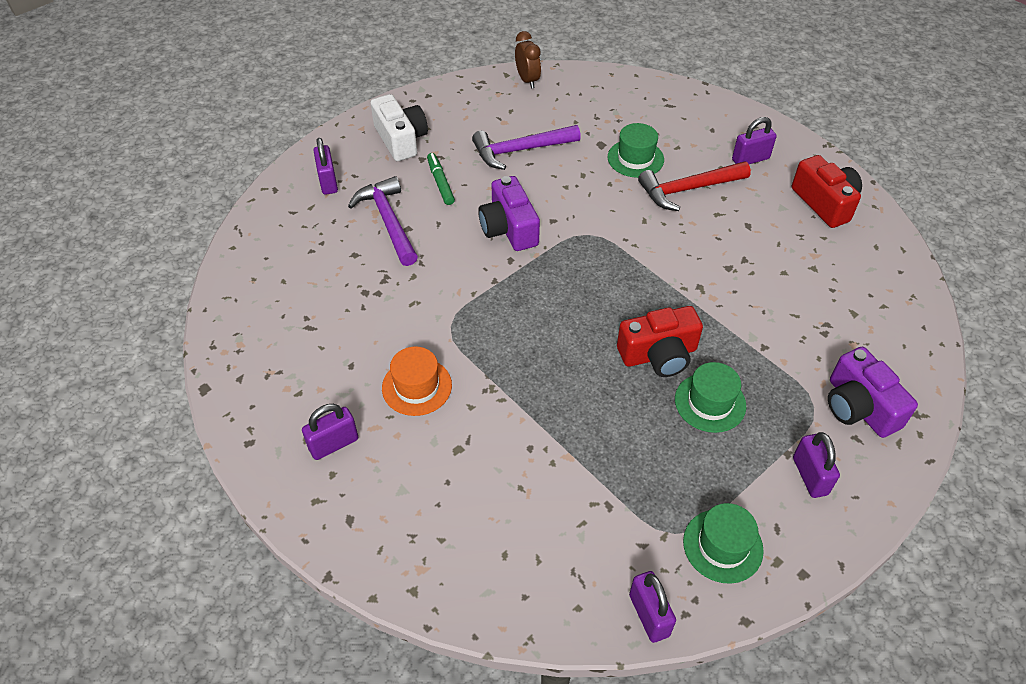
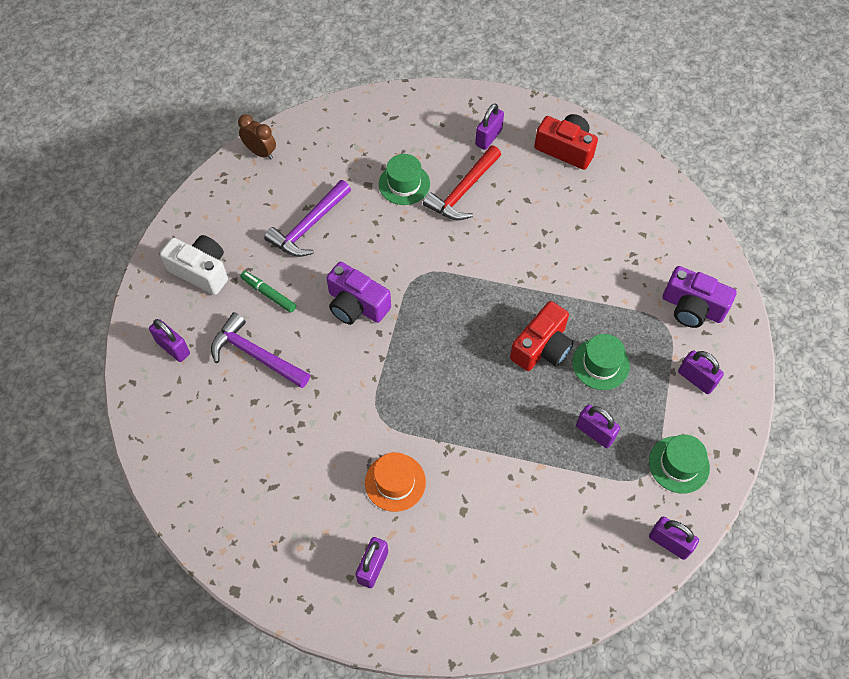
camera: 35 degrees left, 10 degrees up
(652, 460) = (595, 432): none -> purple padlock

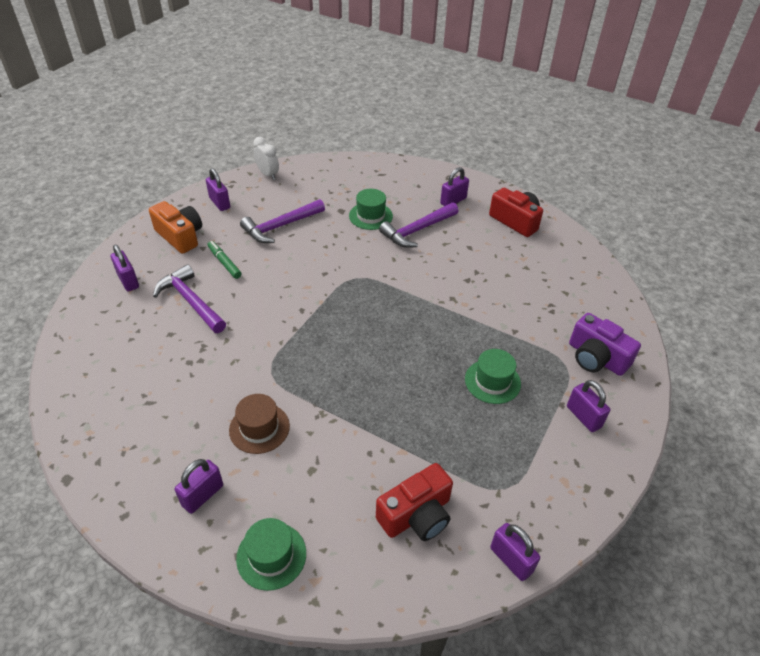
camera: 15 degrees right, 15 degrees down
(201, 271) = (180, 236): white camera -> orange camera
(260, 152) = (268, 174): brown clock -> white clock
(356, 305) = (292, 286): purple camera -> none
(395, 482) = (259, 428): orange hat -> brown hat
(463, 191) = (417, 230): red hammer -> purple hammer
(542, 347) = (441, 355): red camera -> red camera (416, 515)
(595, 432) = (467, 436): purple padlock -> purple padlock (219, 203)
(679, 464) = (544, 487): green hat -> green hat (271, 556)

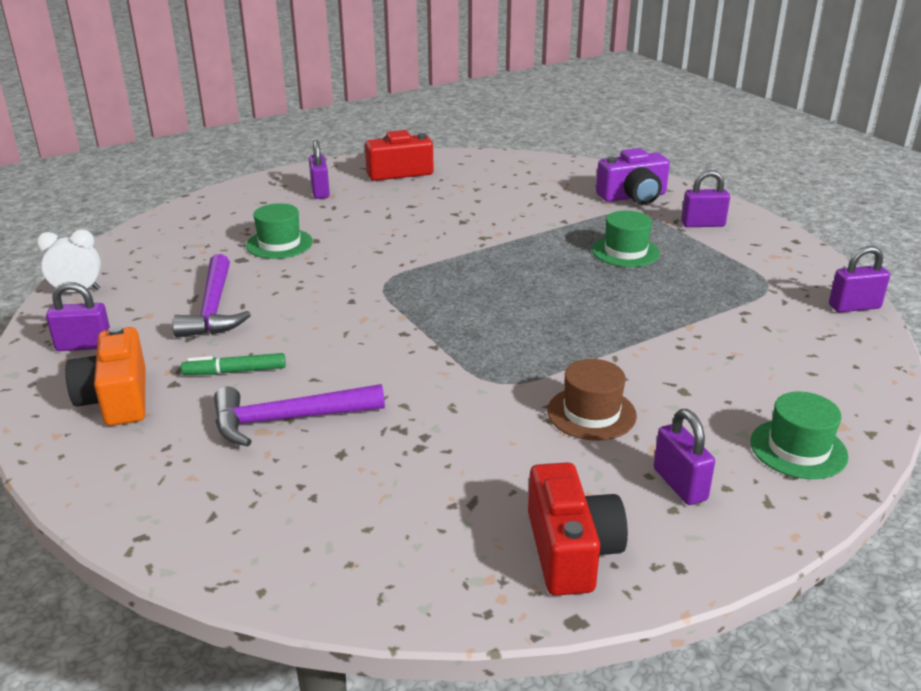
camera: 60 degrees left, 15 degrees down
(128, 281) = (163, 474): purple padlock -> none
(180, 236) = (116, 399): orange camera -> orange camera turned 90 degrees counterclockwise
(416, 515) = (780, 341): red camera -> red camera (571, 550)
(417, 230) = (345, 224): purple hammer -> none

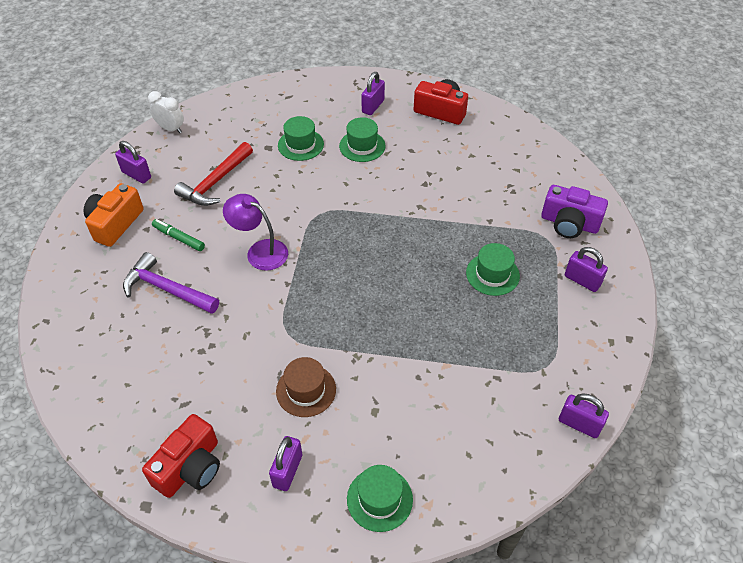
camera: 40 degrees right, 20 degrees up
(213, 309) = (215, 182): purple hammer -> red hammer
(353, 220) = (362, 146): none -> green hat
(360, 337) = (260, 251): none -> purple lamp

